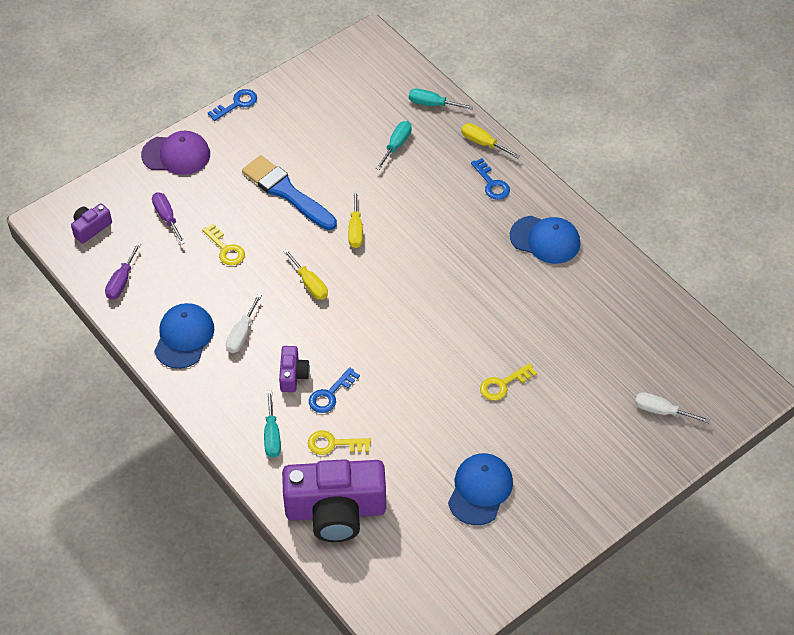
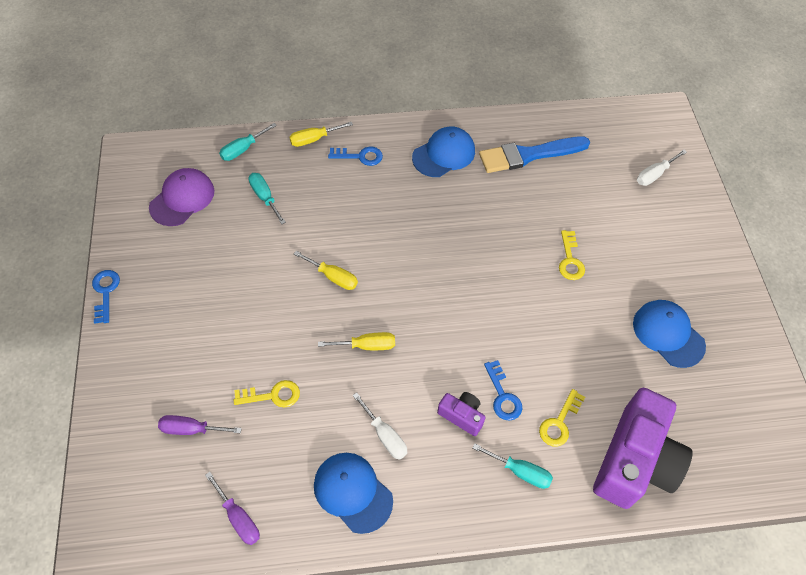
camera: 60 degrees left, 5 degrees up
(91, 228) = (144, 513): purple camera -> none
(176, 155) = (120, 378): purple cap -> purple cap (182, 199)
(286, 192) = (246, 308): blue brush -> blue brush (528, 155)

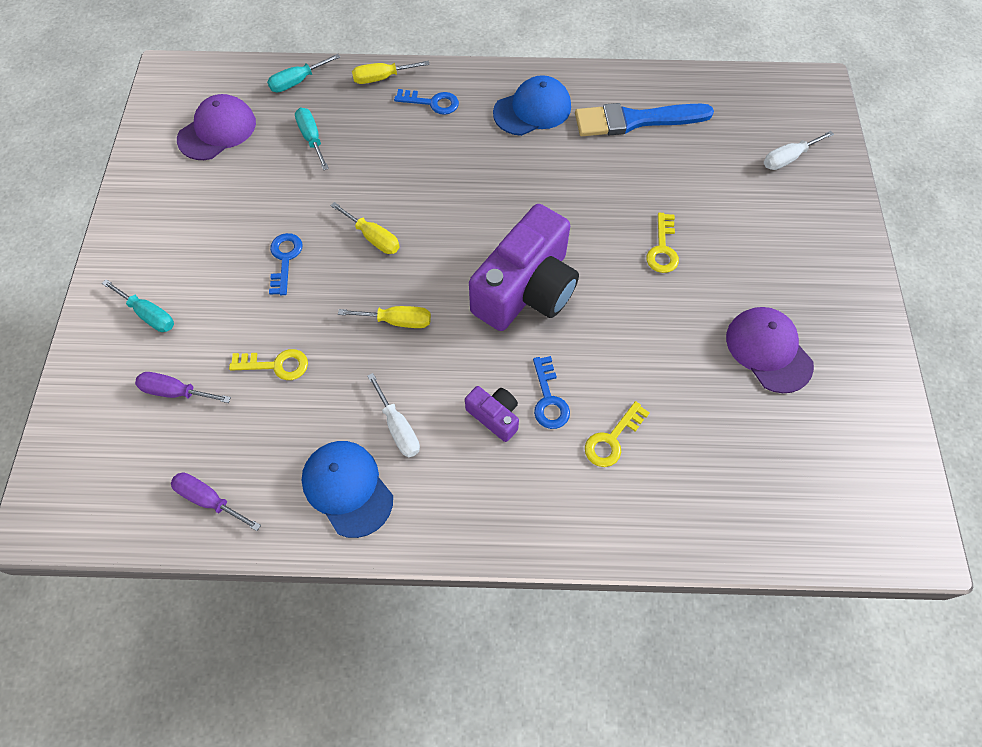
camera: 10 degrees right, 5 degrees up
(105, 292) = (110, 226): blue key -> blue key (285, 259)
(238, 518) = (209, 500): purple screwdriver -> purple screwdriver turned 150 degrees clockwise
(520, 471) = (553, 491): turquoise screwdriver -> turquoise screwdriver (149, 315)
(634, 461) = (697, 497): purple camera -> purple camera (526, 289)
(668, 334) = (768, 350): blue cap -> purple cap

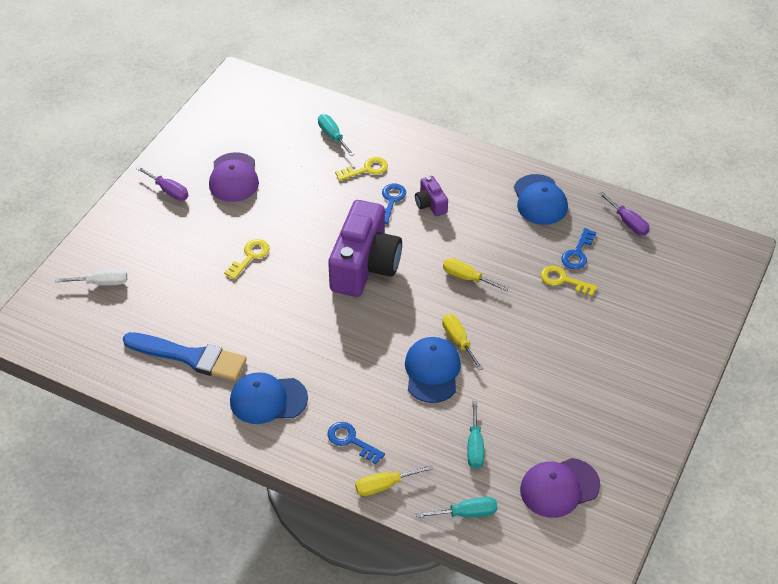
camera: 155 degrees left, 15 degrees down
(149, 315) = (649, 346): turquoise screwdriver -> turquoise screwdriver (332, 136)
(176, 392) = (638, 288): purple screwdriver -> purple screwdriver (168, 191)
(285, 259) = (534, 349): blue key -> blue key (577, 253)
(382, 78) = (384, 485): yellow screwdriver -> yellow screwdriver turned 150 degrees clockwise
(386, 194) = (432, 371): none -> blue cap
(398, 428) = (495, 218): white screwdriver -> none
(526, 289) = (365, 265): purple camera -> purple camera turned 135 degrees clockwise

